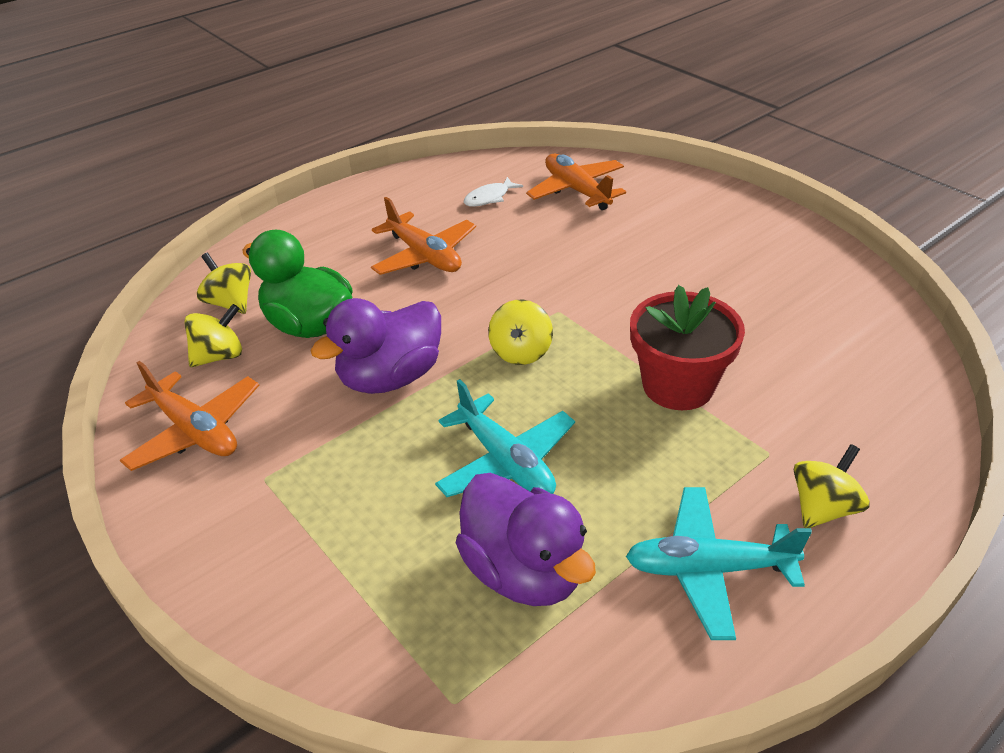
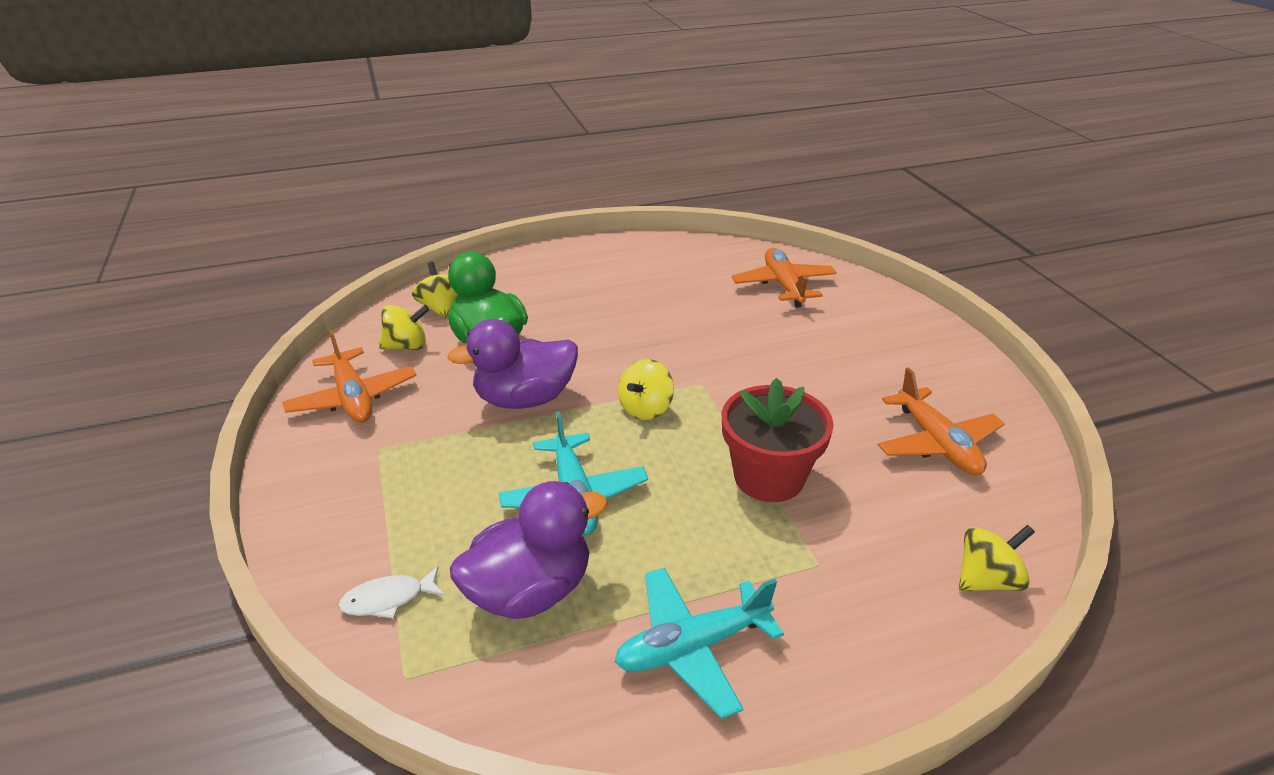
camera: 20 degrees right, 5 degrees down
(424, 256) = (615, 309): orange plane -> orange plane (937, 443)
(489, 198) = (701, 274): white fish -> white fish (388, 599)
(524, 571) = (530, 591): purple duck -> purple duck turned 105 degrees counterclockwise
(708, 569) = (692, 647): turquoise plane -> turquoise plane turned 45 degrees counterclockwise
(823, 508) = (839, 631): yellow spinning top -> yellow spinning top (987, 579)

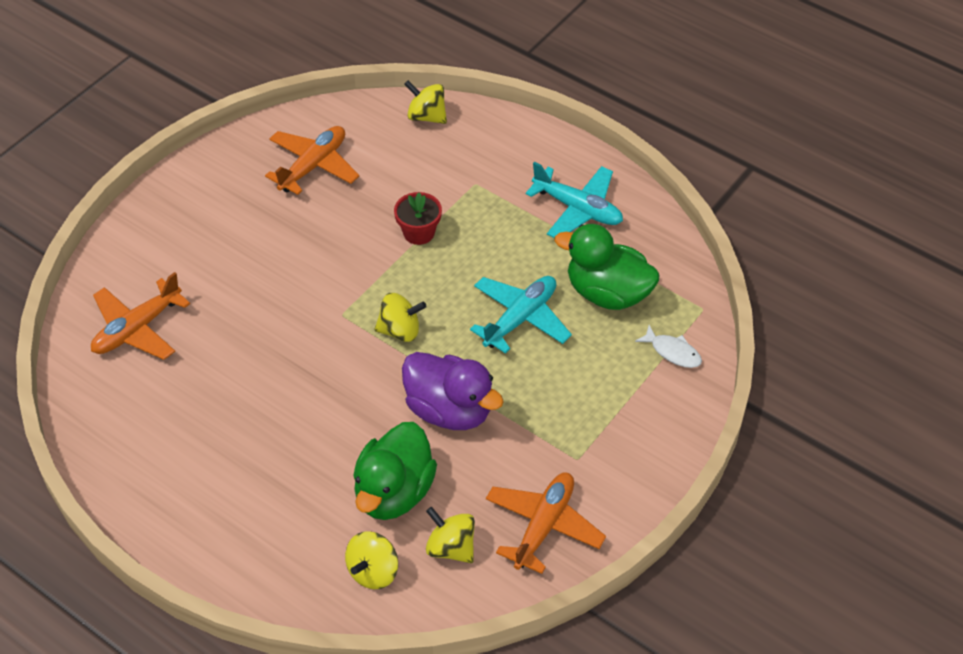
camera: 125 degrees left, 15 degrees up
(530, 591) = (607, 293): purple duck -> green duck
(768, 477) = (419, 232): red flower pot -> red flower pot, size x0.59

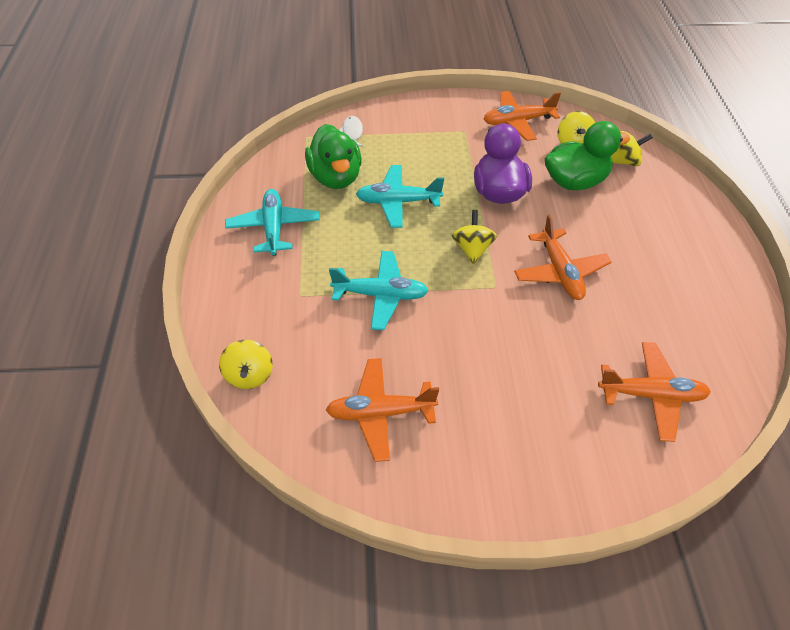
camera: 130 degrees left, 0 degrees up
(304, 373) = (560, 272): none -> orange plane
(400, 330) = (472, 249): yellow spinning top -> yellow spinning top turned 45 degrees clockwise
(419, 232) = (381, 295): red flower pot -> turquoise plane

